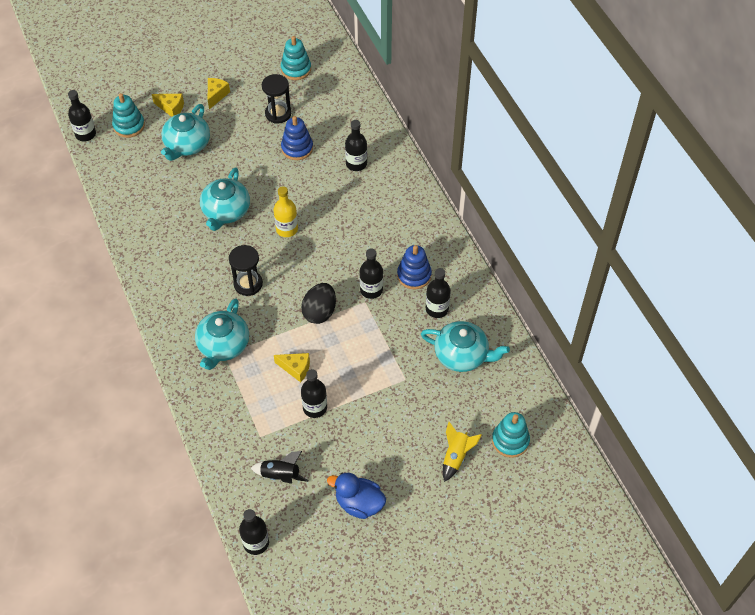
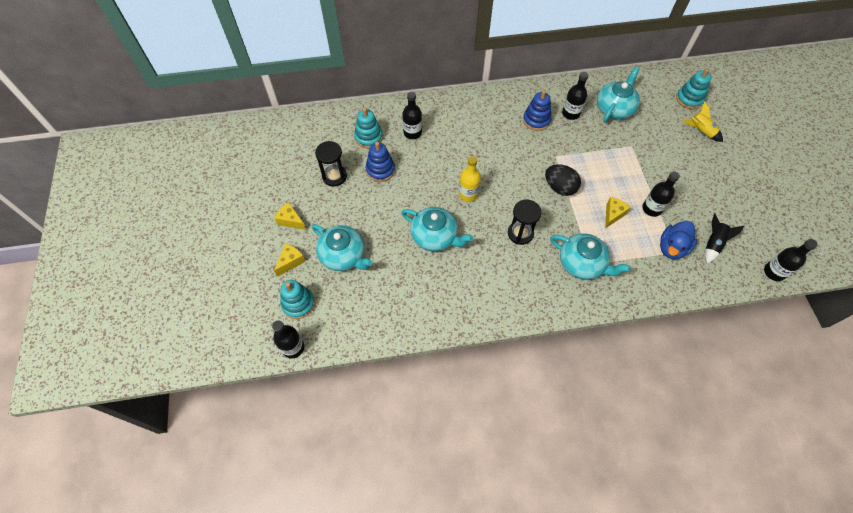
camera: 75 degrees left, 5 degrees up
(296, 69) = (287, 153): turquoise stacking toy -> turquoise stacking toy (368, 137)
(359, 503) = (738, 197): blue duck -> blue duck (672, 248)
(371, 290) = (544, 149): black bottle -> none

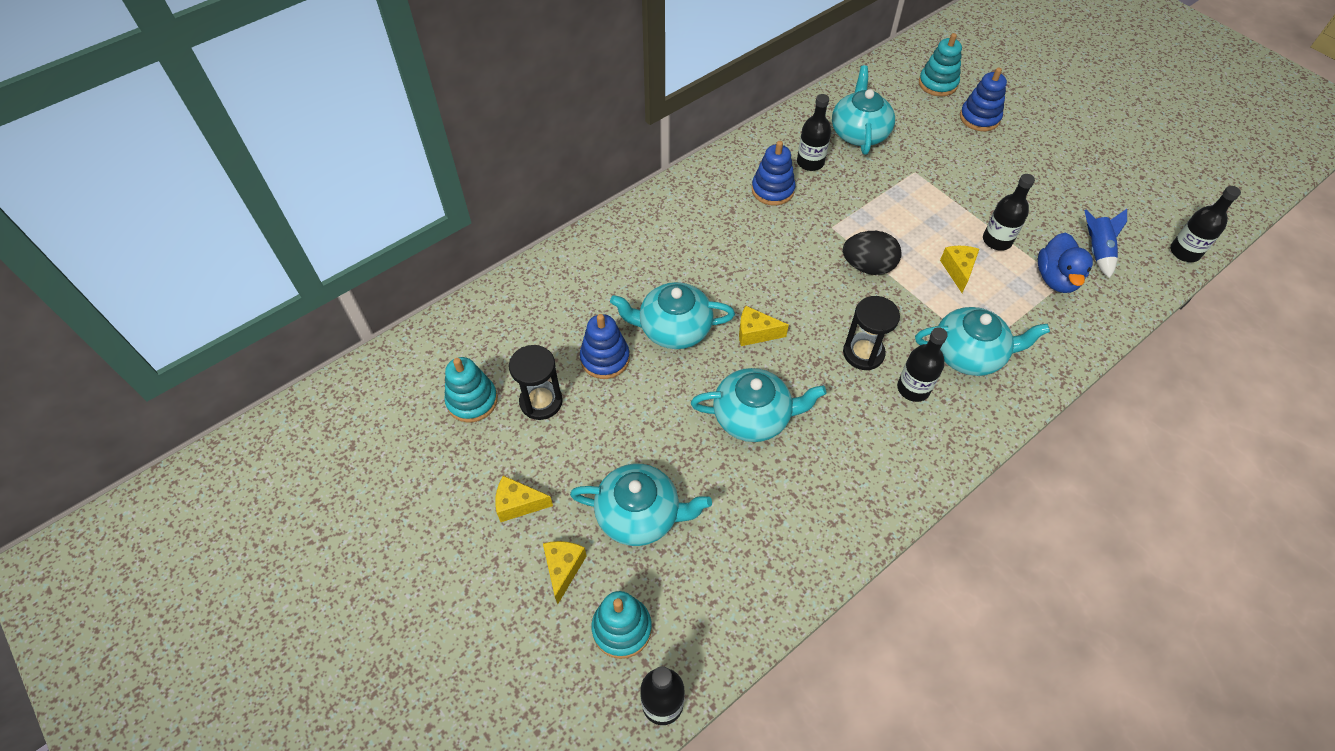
camera: 30 degrees left, 5 degrees down
(368, 137) = (553, 319): turquoise stacking toy -> turquoise stacking toy (472, 401)
(412, 133) = (614, 283): black bottle -> black bottle (913, 388)
(426, 171) = (673, 328): none -> turquoise teapot
(468, 194) = (755, 333): yellow bottle -> yellow cheese
(700, 131) = (979, 118): yellow rocket -> blue stacking toy
(713, 244) = (1096, 250): black rocket -> blue rocket

